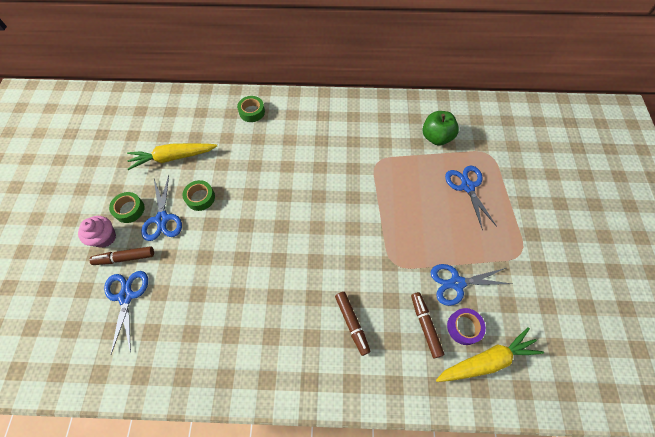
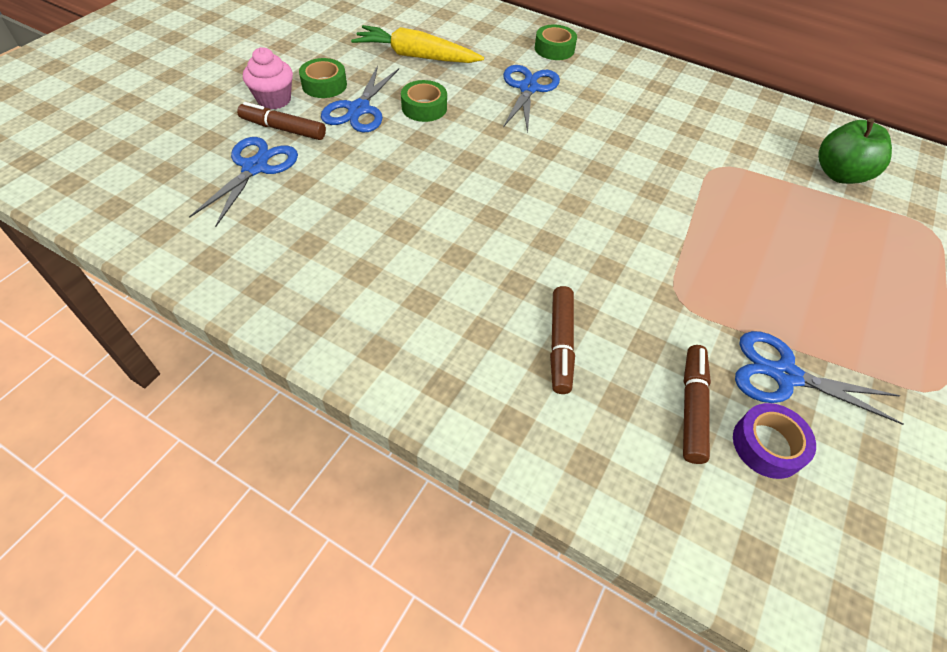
camera: 25 degrees right, 10 degrees down
(467, 186) = (869, 255): blue scissors -> blue scissors (528, 88)
(486, 360) = (791, 518): yellow carrot -> none

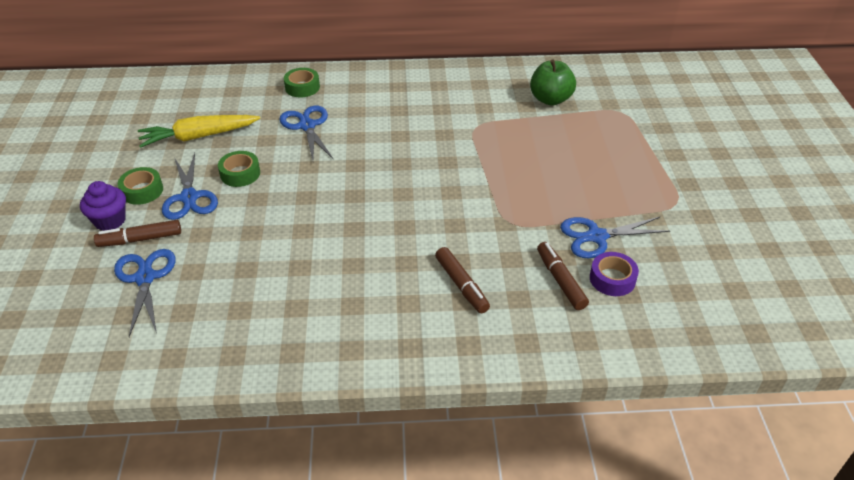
camera: 30 degrees left, 10 degrees down
(274, 100) = (110, 220): pink cupcake -> purple cupcake

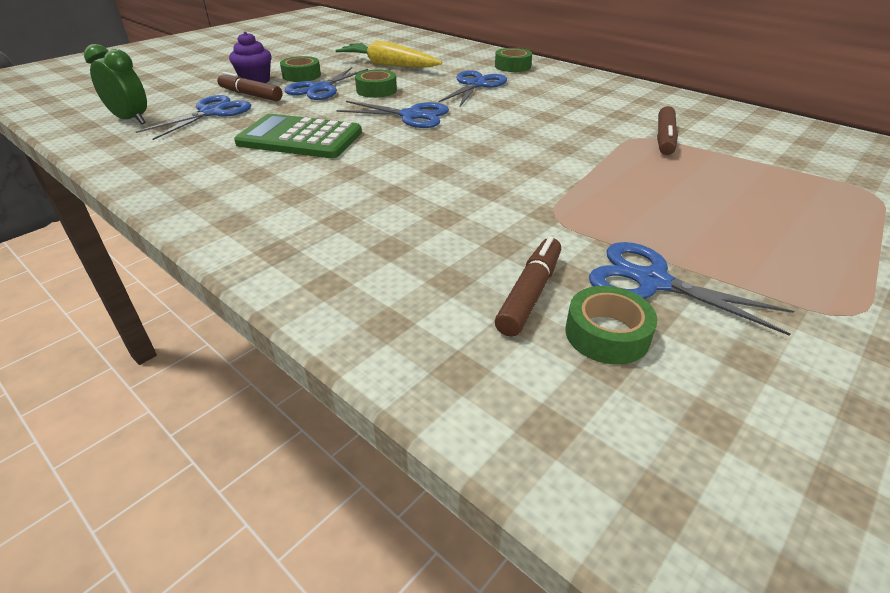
camera: 45 degrees right, 5 degrees down
(85, 330) = (131, 120): none -> green clock
(268, 258) = (300, 138): none -> green calculator
(311, 187) = (411, 116): none -> blue scissors
(461, 285) = (411, 234): brown marker -> brown marker (664, 138)
(550, 99) = (772, 149): green apple -> none
(612, 279) = (607, 334): purple tape -> green tape

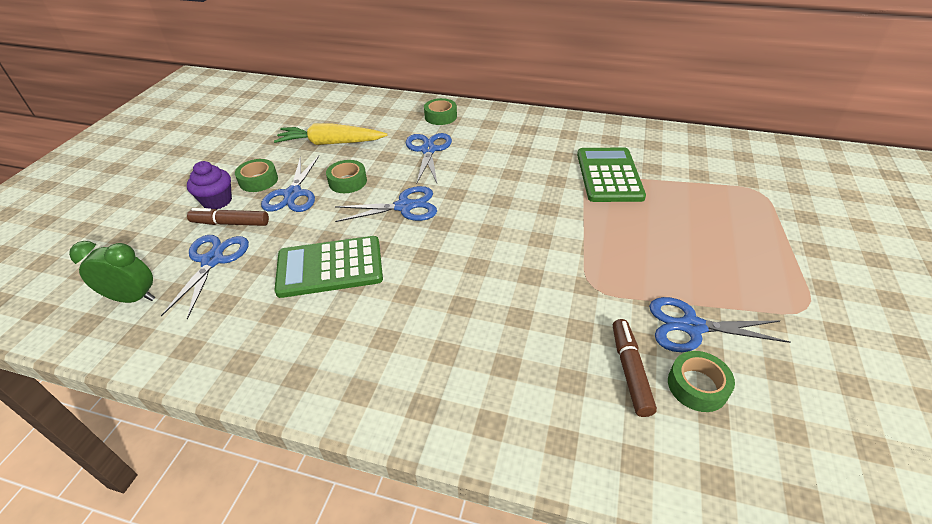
camera: 25 degrees left, 5 degrees up
(664, 138) = (609, 175): brown marker -> green calculator

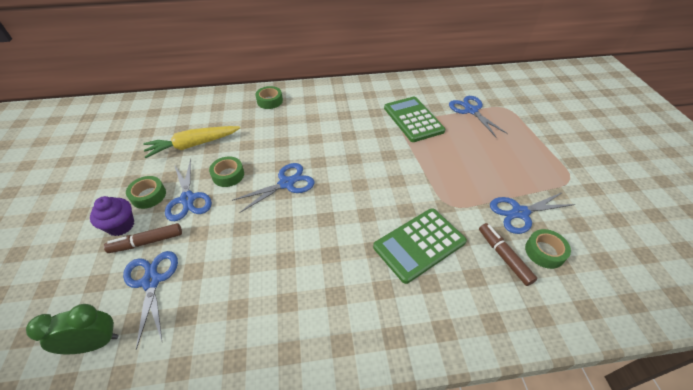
camera: 25 degrees left, 5 degrees up
(330, 267) = (258, 252): green calculator -> green calculator (419, 244)
(428, 150) = (277, 131): blue scissors -> blue scissors (471, 110)

